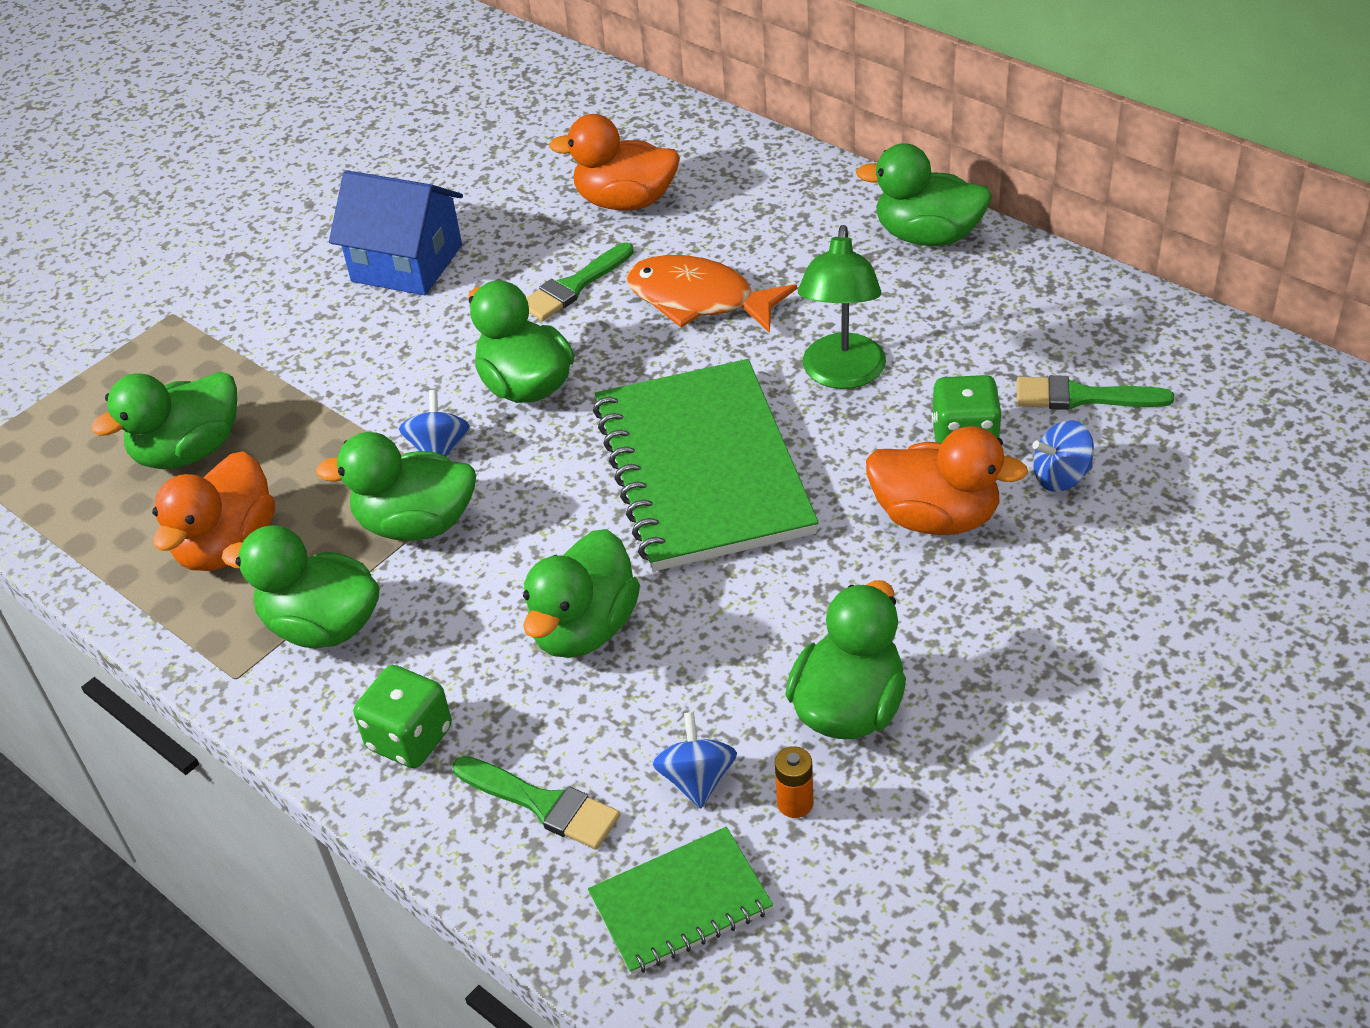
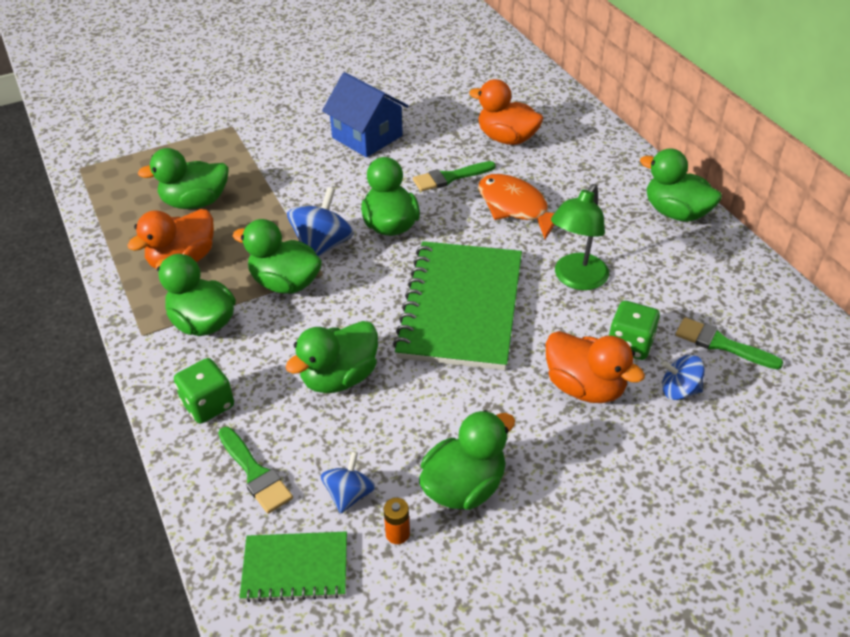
camera: 20 degrees right, 0 degrees up
(439, 449) = (322, 245): blue spinning top -> blue spinning top, size x1.59

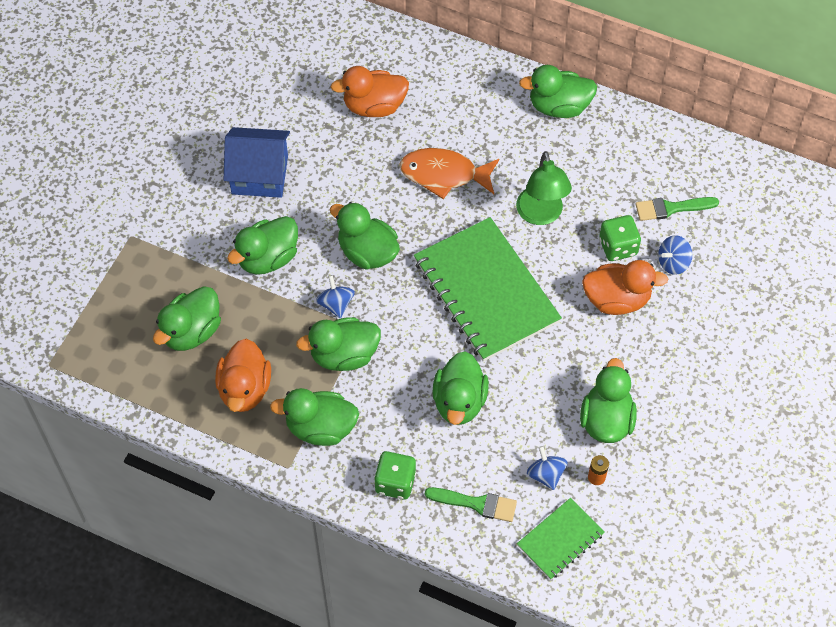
camera: 40 degrees left, 15 degrees up
(308, 188) = (268, 258): none -> green duck
(322, 245) = (336, 304): blue spinning top -> blue spinning top, size x0.63
(450, 177) = (367, 176): green brush -> none

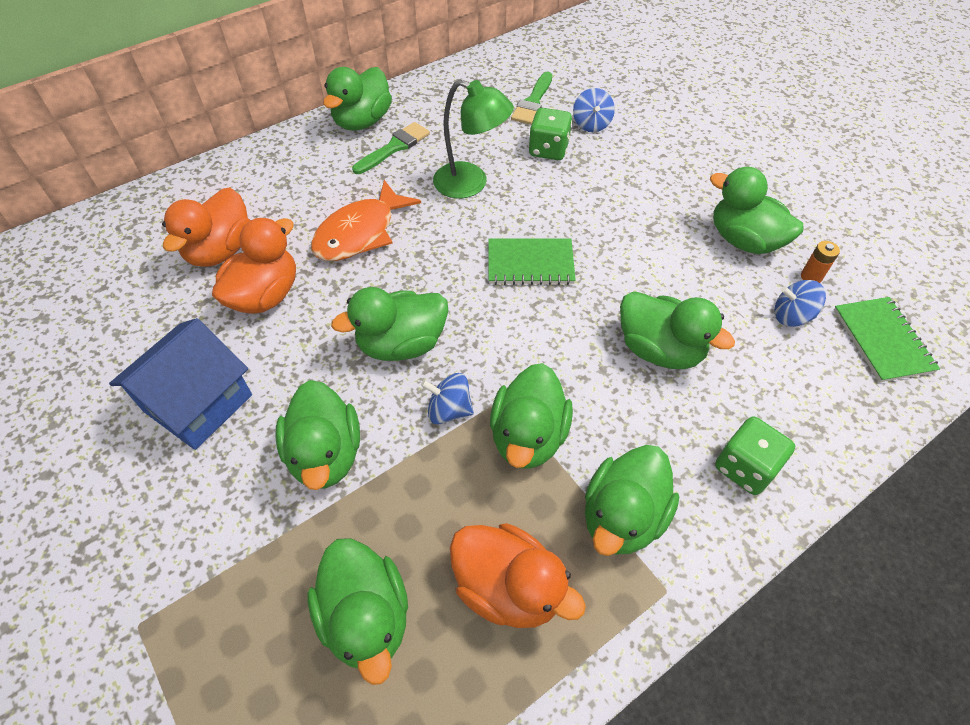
camera: 60 degrees left, 5 degrees down
(476, 504) = (807, 396): green brush -> green brush (394, 147)
(486, 291) = (530, 263): green notebook -> green notebook, size x0.50
(616, 300) = (607, 175): orange duck -> orange duck (265, 295)

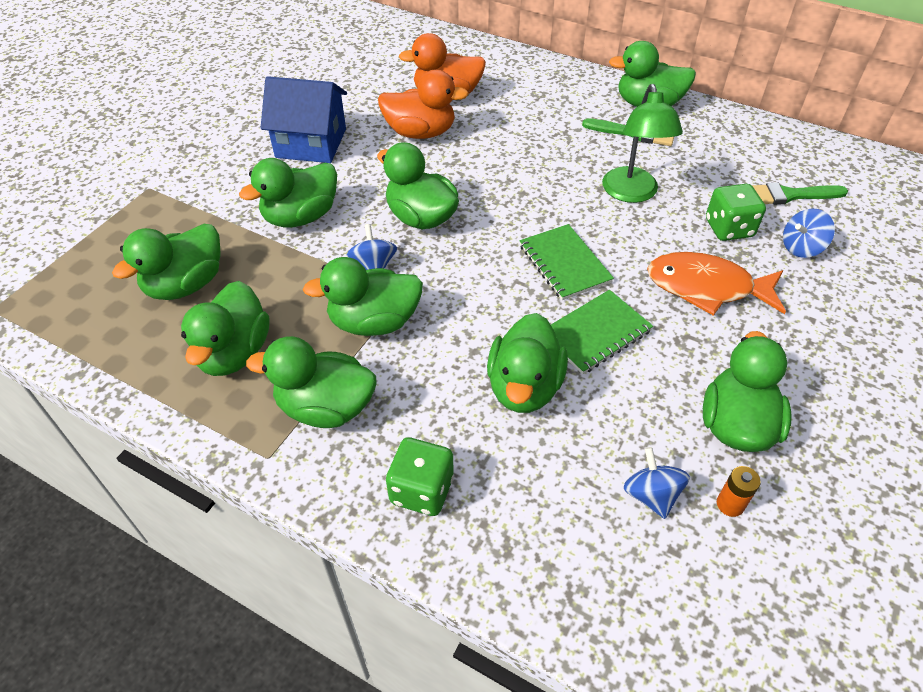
camera: 65 degrees right, 5 degrees down
(360, 233) = (518, 153): orange fish -> orange fish (706, 287)
(508, 587) = (234, 353): orange duck -> green duck
(882, 340) = (679, 601): green notebook -> green notebook (596, 333)

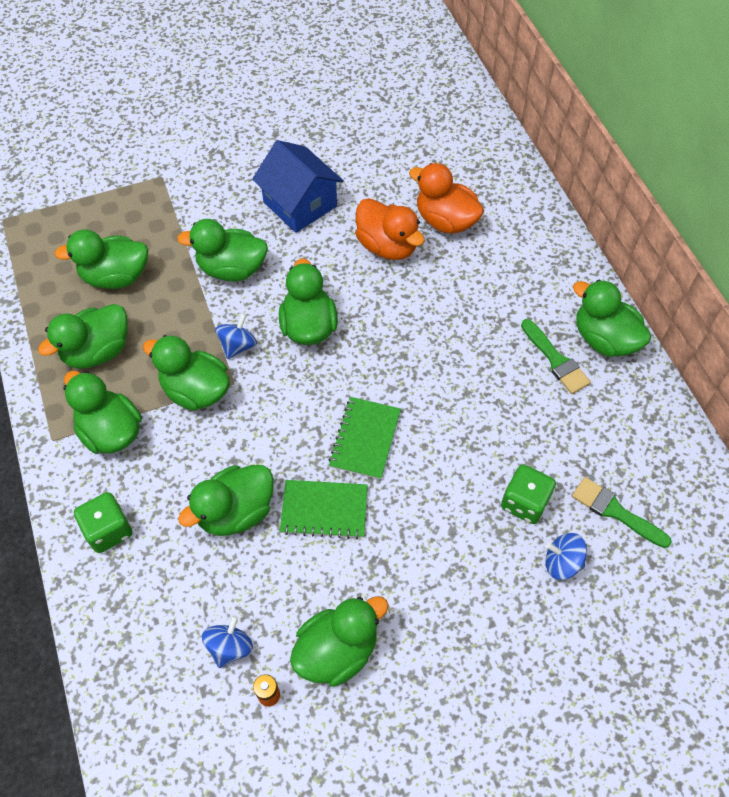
camera: 40 degrees right, 10 degrees up
(632, 193) = (485, 415): green lamp -> none
(706, 287) = (444, 537): orange fish -> none

